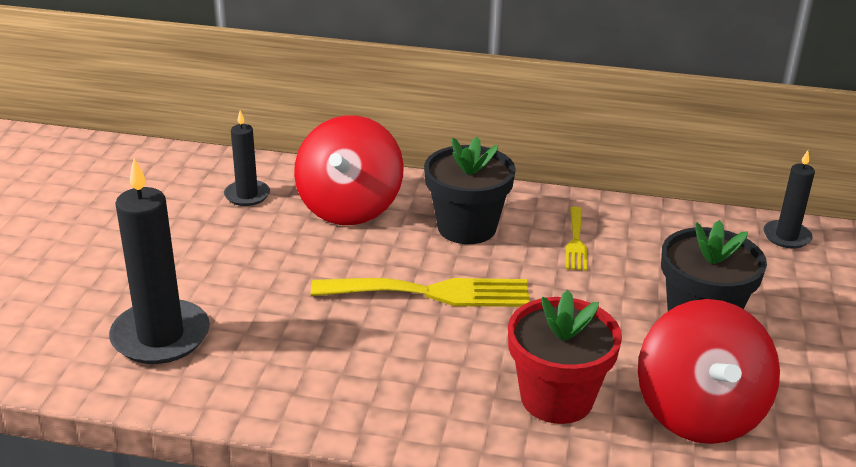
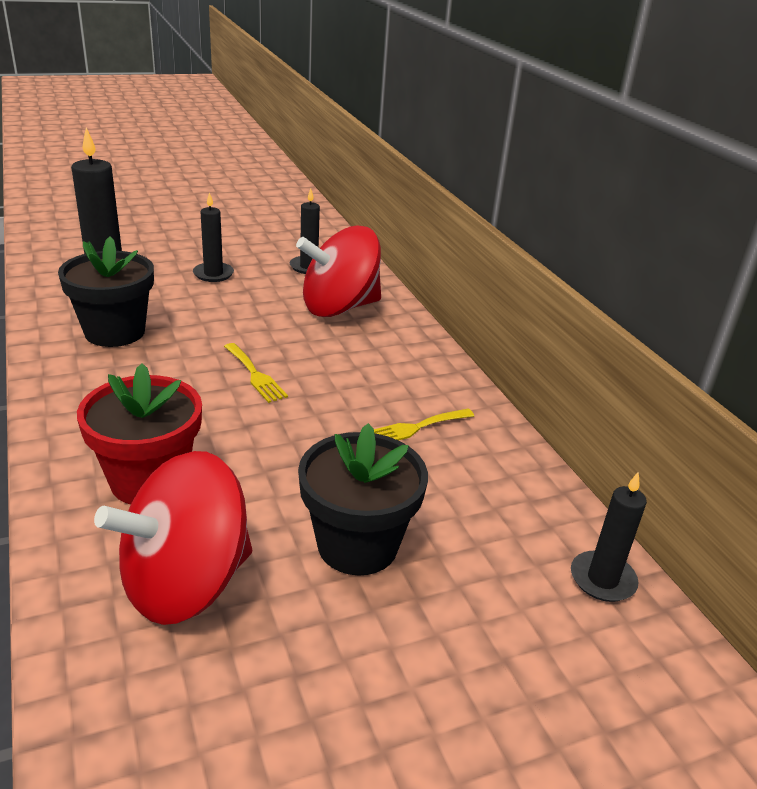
camera: 55 degrees right, 0 degrees up
(200, 257) = (213, 274): none -> black candle
(432, 293) = (255, 375): yellow fork -> yellow fork, size x0.54
(467, 227) = (371, 365): black flower pot -> black flower pot (115, 332)

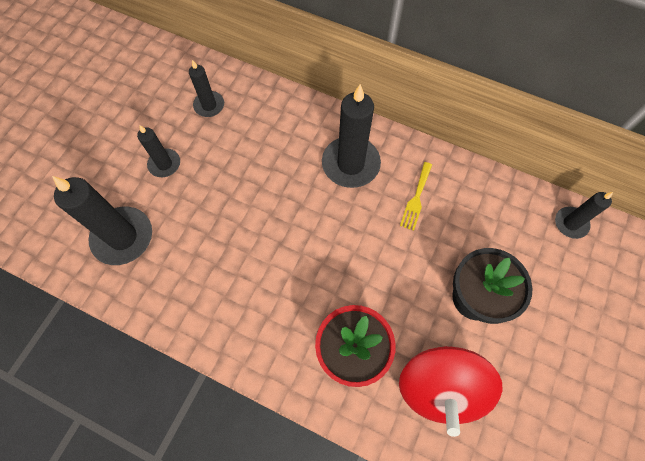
camera: 40 degrees left, 35 degrees up
(115, 332) = (184, 270): black flower pot -> none
(255, 375) = (302, 231): yellow fork -> none
(339, 307) = (273, 131): red spinning top -> none
(381, 365) = (350, 164): none -> black candle

